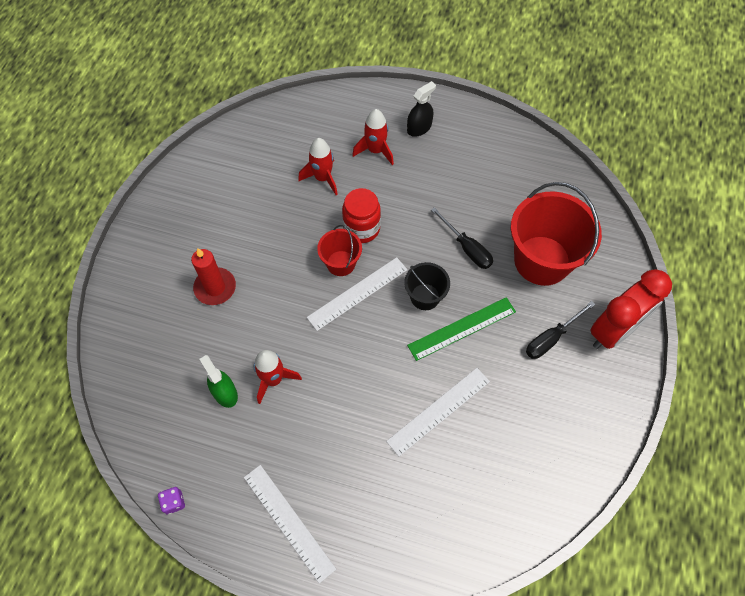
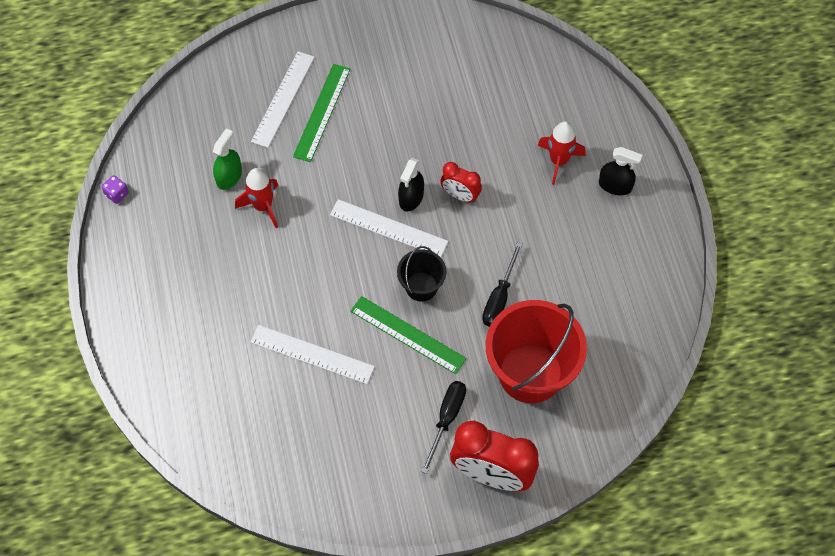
camera: 60 degrees right, 0 degrees up
(215, 288) = (321, 112): red candle -> green ruler
(289, 522) = (147, 287): white ruler -> white ruler (283, 99)
(322, 178) = (494, 133): red rocket -> none
(341, 263) = (411, 198): red bucket -> black spray bottle
(361, 228) = (460, 195): red jar -> red clock
(551, 338) = (446, 419): black screwdriver -> black screwdriver turned 90 degrees clockwise

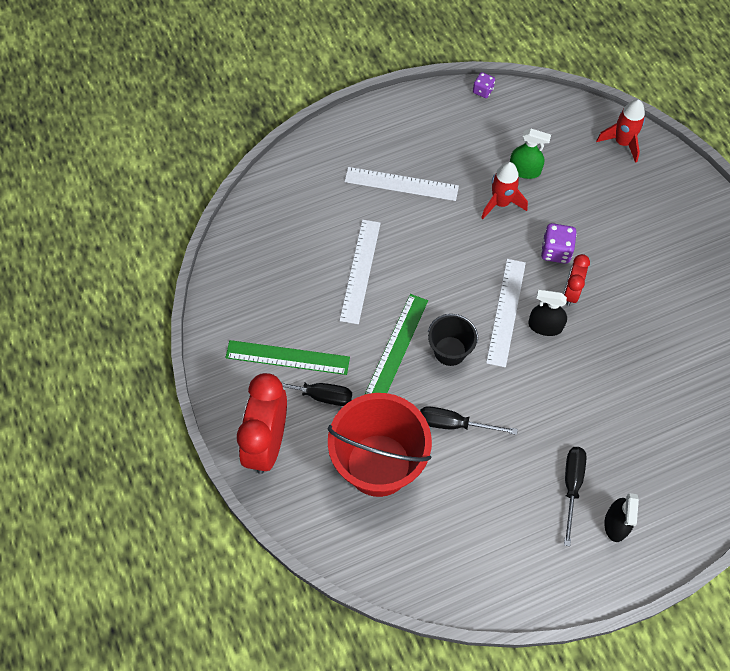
camera: 80 degrees right, 0 degrees up
(283, 99) = (622, 197): white ruler -> white ruler (401, 184)
(321, 112) = (618, 232): green ruler -> green ruler (287, 357)
(331, 170) = (556, 251): none -> purple dice
(460, 195) = (560, 370): red clock -> red clock (571, 292)
(558, 161) = (629, 461): red rocket -> red rocket (622, 143)
(575, 212) = (571, 486): none -> black screwdriver

